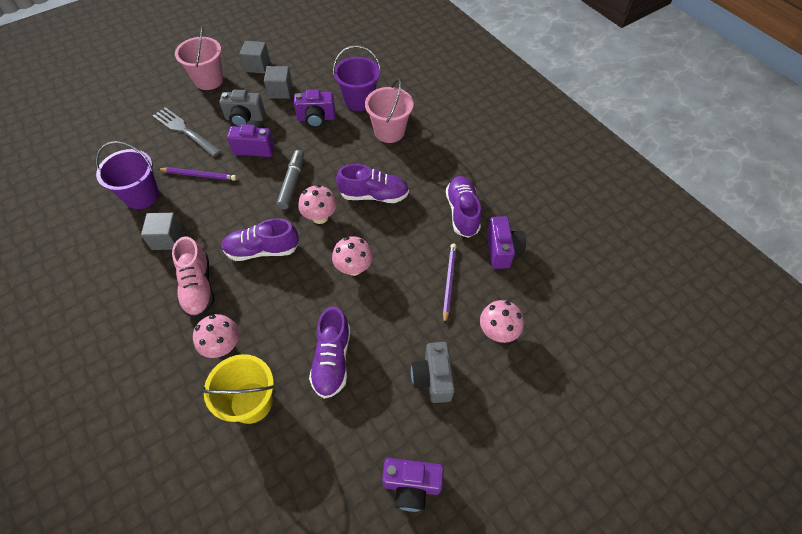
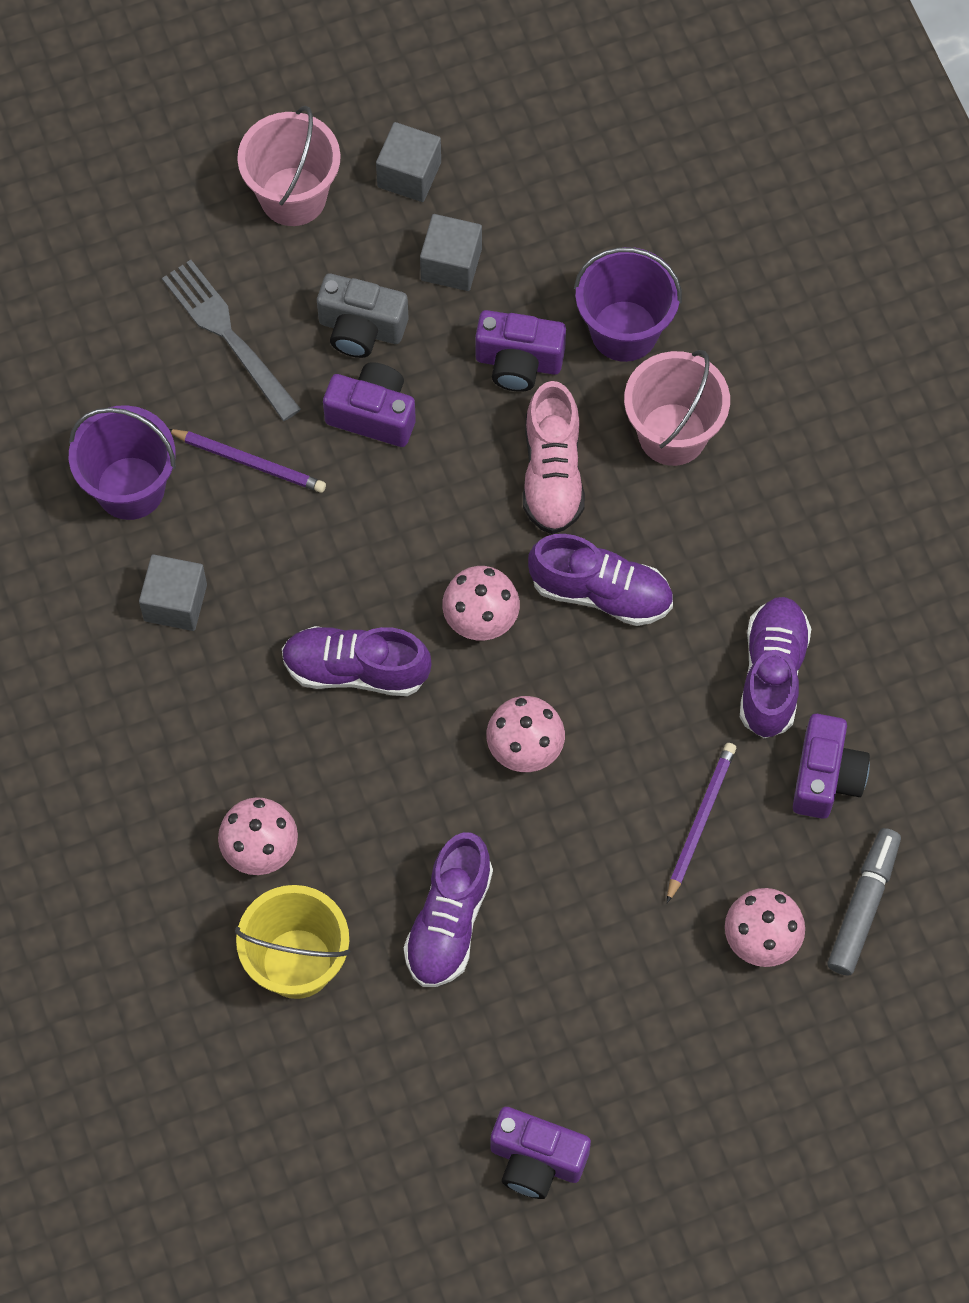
camera: 15 degrees right, 10 degrees up
(198, 287) = (226, 721): pink shoe -> pink shoe (552, 473)
(292, 183) = (437, 524): grey marker -> grey marker (863, 906)
(432, 378) = (618, 996): grey camera -> none

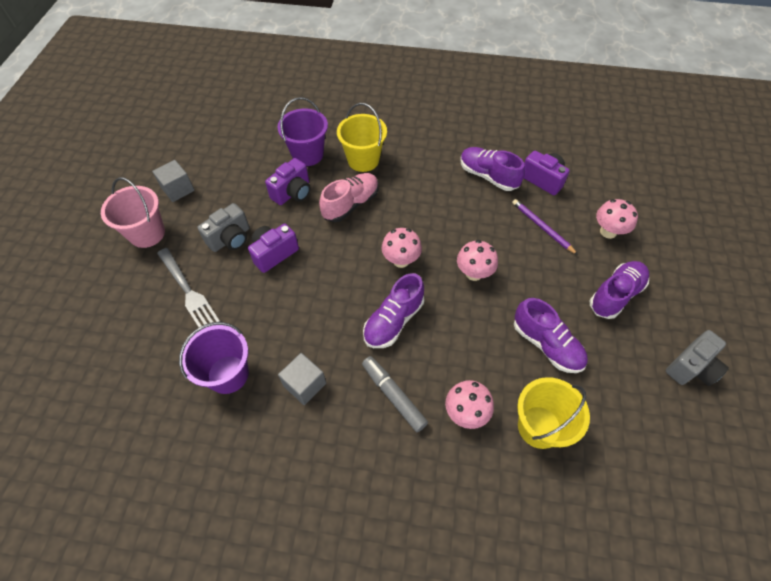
camera: 60 degrees left, 10 degrees down
(228, 336) = (188, 291): grey fork -> grey fork turned 120 degrees counterclockwise
(249, 462) = (257, 313): purple pencil -> none
(451, 264) = (230, 194): grey cube -> none
(536, 1160) = (691, 367): purple camera -> grey camera
(552, 473) = (351, 204): pink shoe -> pink shoe turned 75 degrees counterclockwise
(601, 592) = (416, 213): purple shoe -> purple shoe (615, 295)
(672, 434) = (363, 160): pink bucket -> yellow bucket
(863, 906) = (606, 193): grey marker -> grey marker (393, 396)

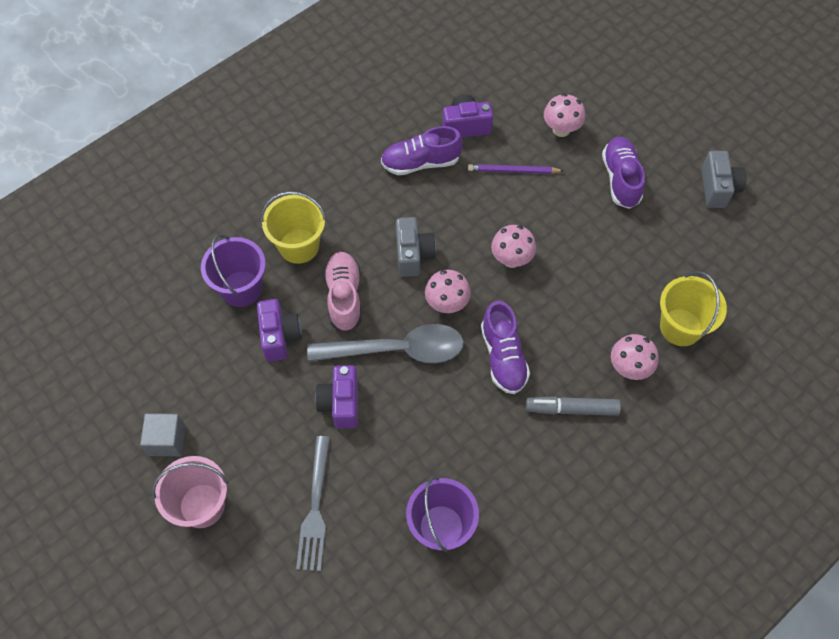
camera: 50 degrees left, 5 degrees up
(188, 291) = (315, 508): grey fork -> grey fork turned 90 degrees clockwise
(230, 238) = (285, 430): grey camera -> grey camera (413, 255)
(304, 384) = (504, 470): grey cube -> none
(339, 256) = (396, 350): none -> grey spoon
(546, 344) = (621, 264): purple shoe -> none

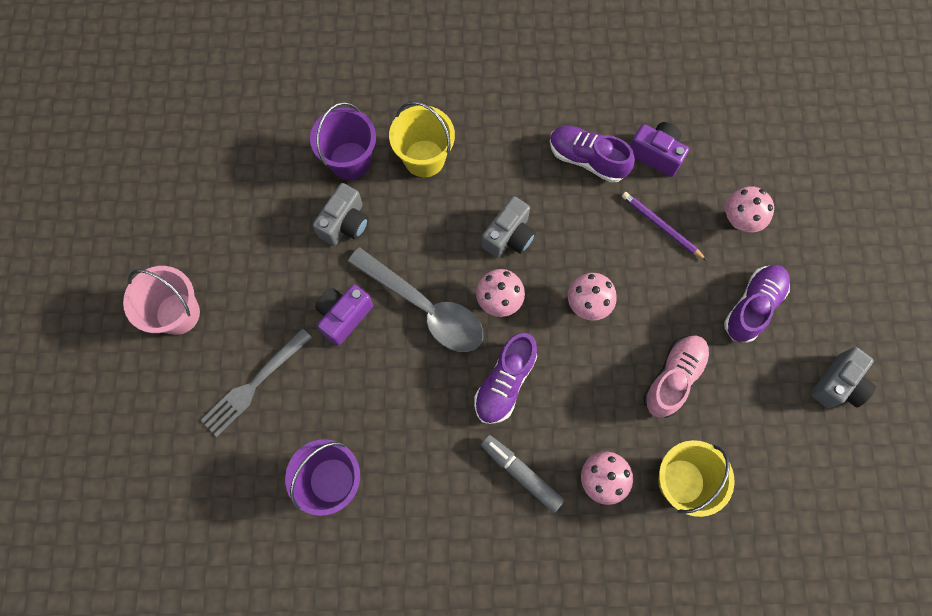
camera: 40 degrees right, 10 degrees up
(167, 440) = (196, 242): grey cube -> none
(279, 336) = (345, 223): purple camera -> grey camera
(344, 297) = (422, 229): pink shoe -> pink shoe (673, 378)

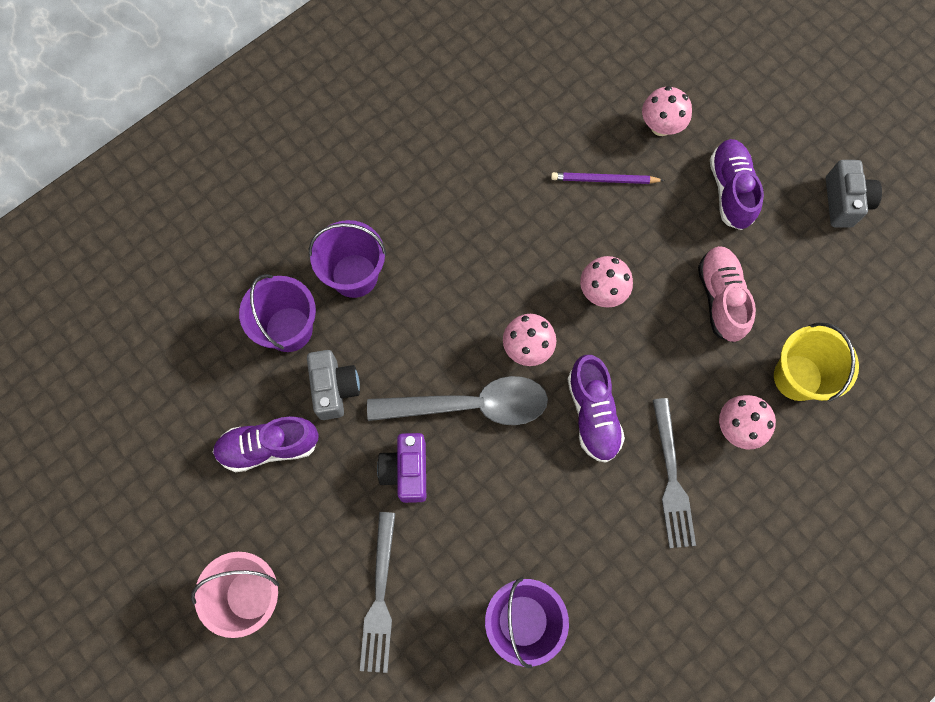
camera: 40 degrees left, 0 degrees up
(424, 158) = (354, 275): yellow bucket -> purple bucket
(509, 236) = (487, 286): grey camera -> none
(521, 474) = (671, 478): grey marker -> grey fork
(587, 159) = (495, 169): purple shoe -> purple shoe (269, 446)
(656, 154) = (548, 122): purple camera -> none

